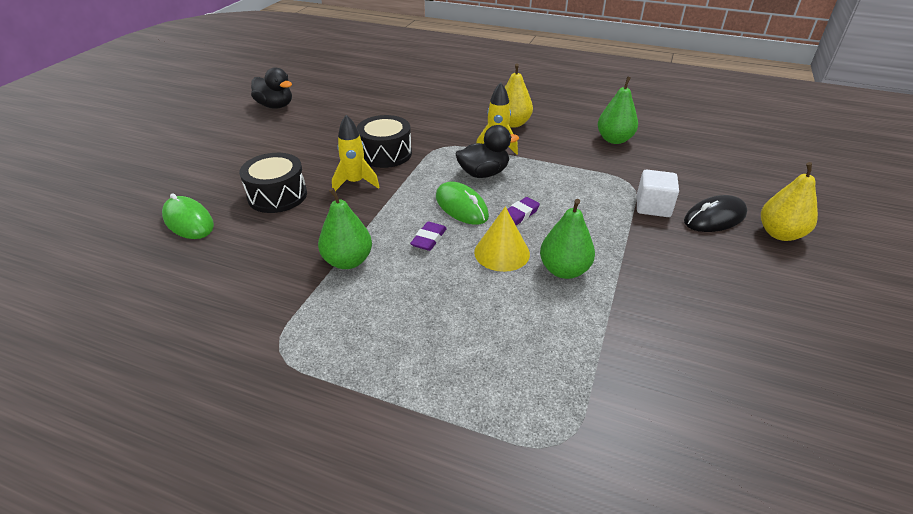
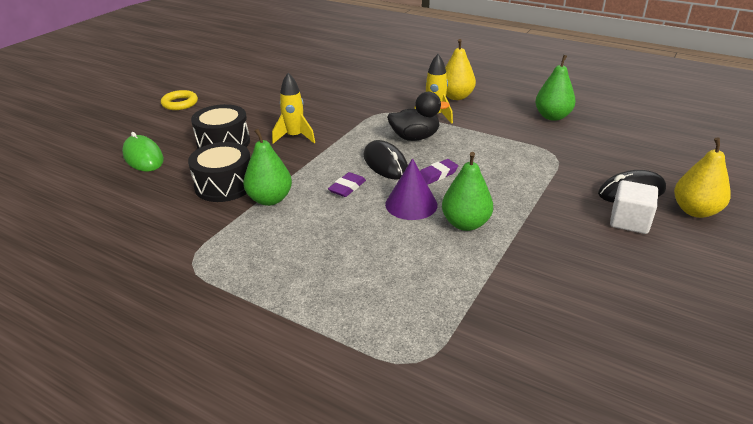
camera: 10 degrees right, 5 degrees down
(215, 151) = (180, 103): none -> yellow ring
(275, 106) = (242, 70): black duck -> none
(385, 154) = (329, 115): black drum -> black drum (224, 185)
(461, 207) = (385, 163): green mouse -> black mouse
(502, 253) = (411, 204): yellow cone -> purple cone
(653, 207) = (571, 177): white cube -> white cube (629, 221)

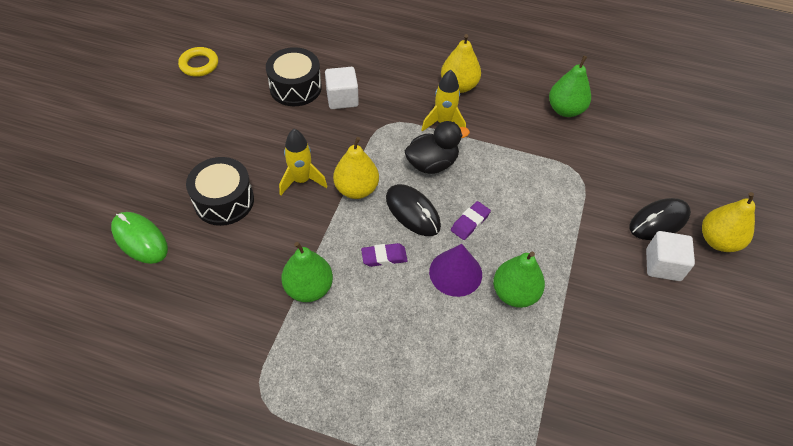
camera: 15 degrees left, 20 degrees up
(180, 103) = (144, 135): yellow ring -> yellow ring (199, 64)
(224, 185) = (251, 273): black drum -> black drum (295, 87)
(340, 146) = (356, 189): none -> yellow pear
(347, 188) = (384, 257): purple eraser -> purple eraser turned 60 degrees clockwise
(350, 96) = (342, 98): none -> white cube

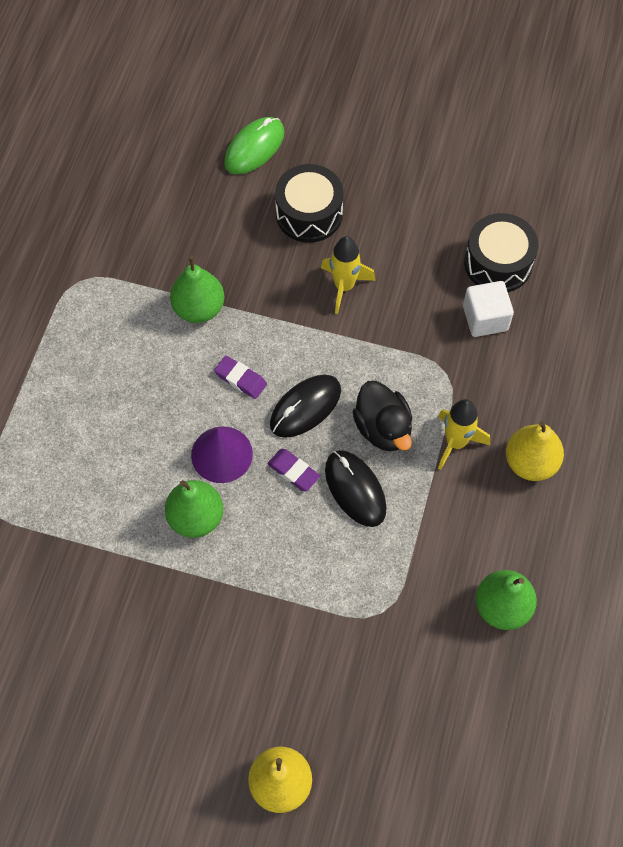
camera: 90 degrees right, 10 degrees up
(199, 64) = (523, 153): yellow ring -> none
(356, 189) = (335, 345): yellow pear -> none
(384, 257) = (240, 379): purple eraser -> purple eraser turned 45 degrees counterclockwise
(659, 221) = (308, 708): black mouse -> black mouse (355, 489)
(663, 265) = (239, 700): white cube -> none

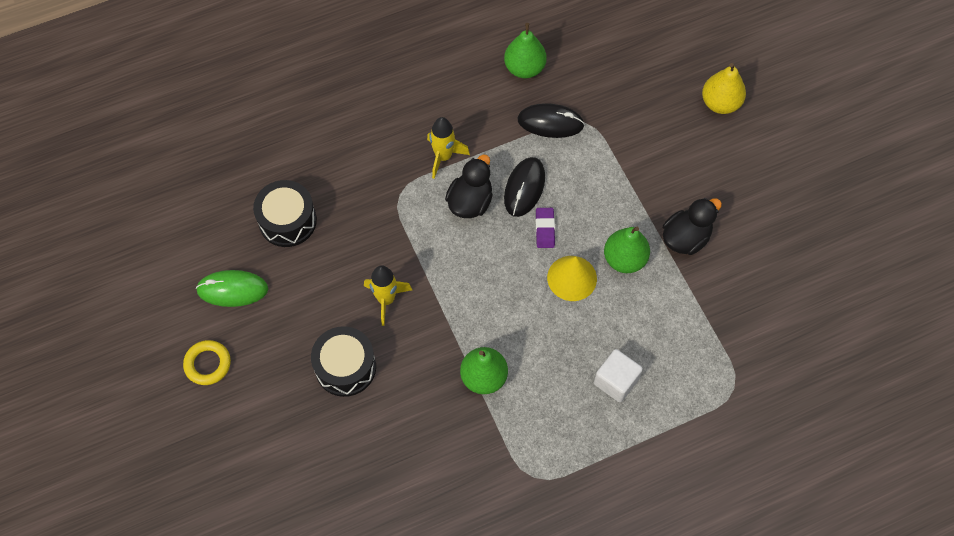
camera: 130 degrees left, 0 degrees up
(163, 595) = (685, 238): none -> black duck
(222, 454) = (572, 278): purple cone -> yellow cone
(240, 379) = (511, 308): purple eraser -> none
(254, 148) = (317, 451): green mouse -> green mouse (232, 289)
(305, 407) = (496, 255): black mouse -> black mouse (550, 122)
(405, 122) = (208, 364): none -> yellow ring
(485, 318) = (338, 200): white cube -> white cube (616, 381)
(530, 462) = (421, 110): yellow pear -> none

